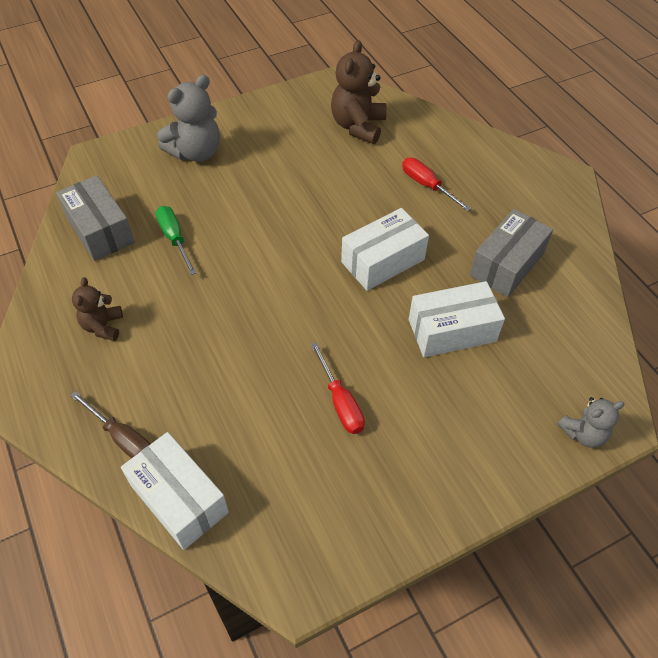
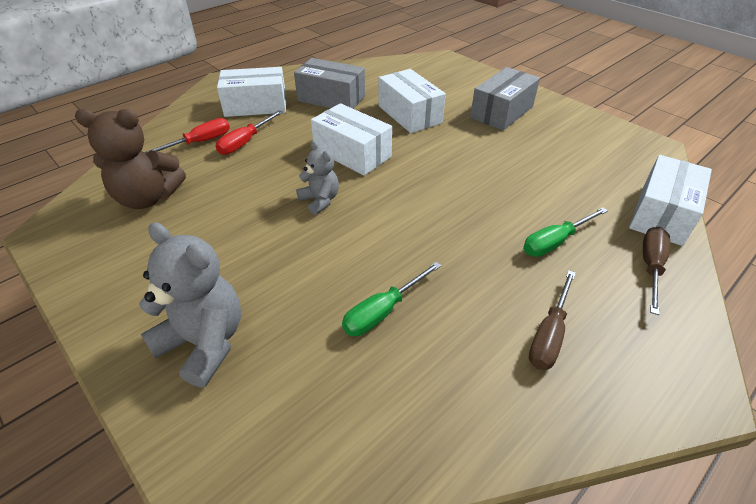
camera: 105 degrees left, 10 degrees down
(100, 230) = (400, 408): grey box -> grey box (501, 112)
(103, 326) = (549, 335): brown teddy bear -> brown screwdriver
(187, 377) = (555, 242): none -> green screwdriver
(340, 402) = (509, 152): red screwdriver -> red screwdriver (200, 142)
(501, 199) = (256, 106): none -> white box
(583, 433) = (459, 67): grey teddy bear -> grey teddy bear (320, 200)

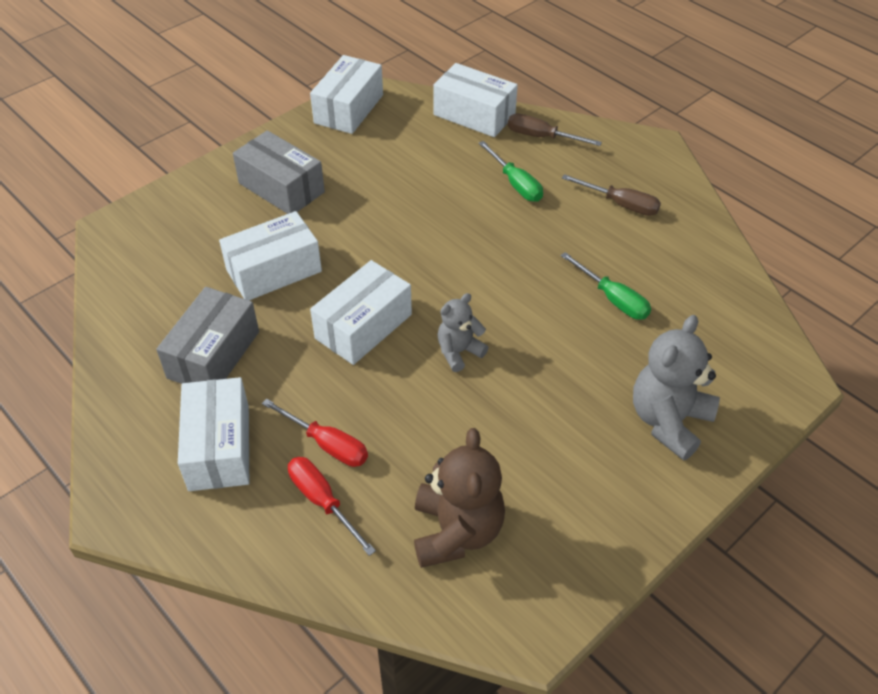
camera: 90 degrees left, 5 degrees up
(622, 138) = (349, 109): none -> white box

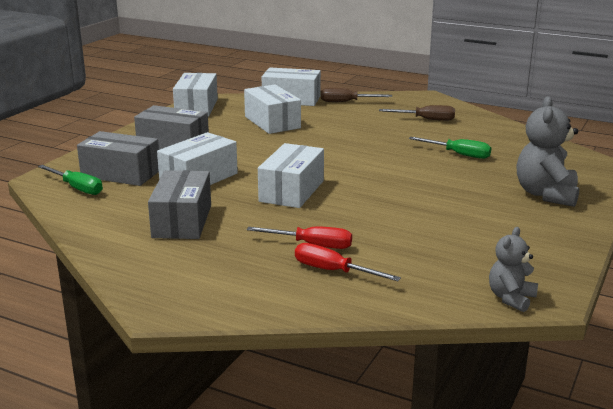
camera: 20 degrees left, 25 degrees down
(195, 238) = (121, 174): none -> grey box
(219, 447) = (225, 262): white box -> white box (272, 122)
(456, 532) = (449, 265): brown teddy bear -> none
(459, 352) = (373, 190): grey teddy bear -> grey teddy bear (511, 298)
(515, 184) = (347, 121): green screwdriver -> green screwdriver (77, 188)

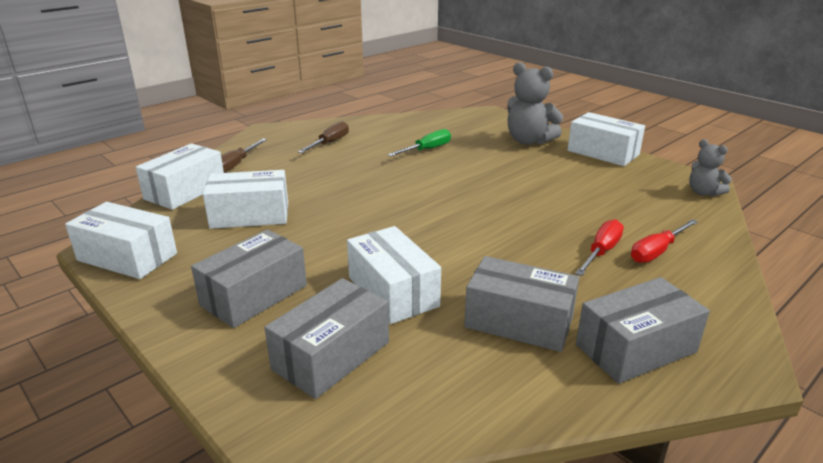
camera: 70 degrees left, 5 degrees up
(77, 188) = (359, 407): green screwdriver -> none
(167, 264) = (635, 348): none -> grey box
(291, 191) = (466, 239): white box -> white box (603, 153)

